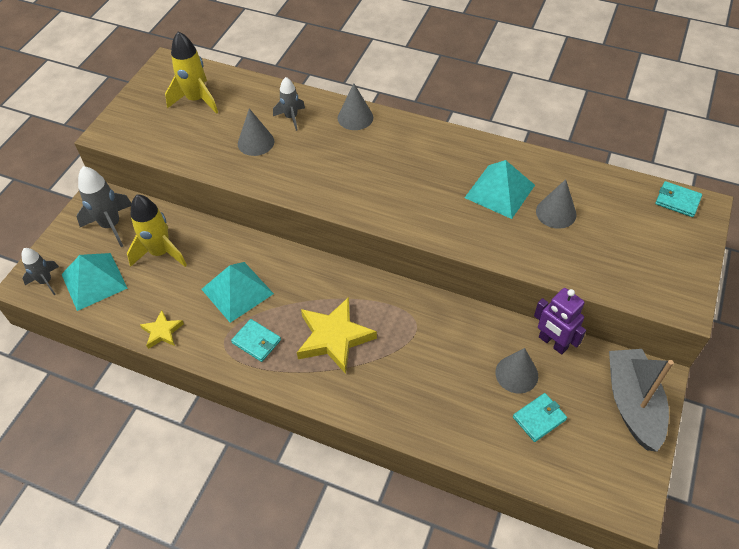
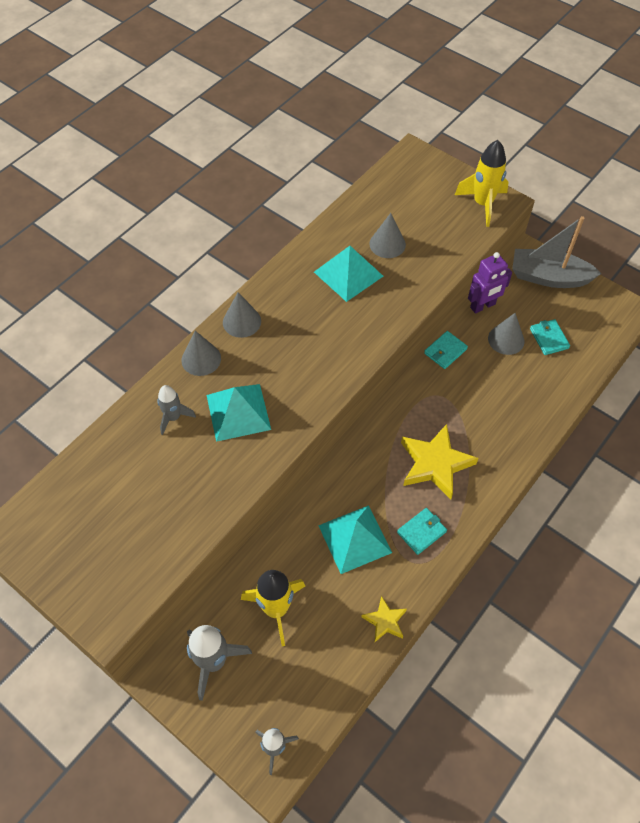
camera: 75 degrees left, 5 degrees up
(94, 281) = (292, 689): turquoise pyramid -> turquoise pyramid (238, 412)
(196, 100) = (95, 510): yellow rocket -> yellow rocket (482, 204)
(256, 142) = (197, 459): grey cone -> grey cone (242, 321)
(677, 201) = (402, 165): turquoise wallet -> turquoise wallet (445, 351)

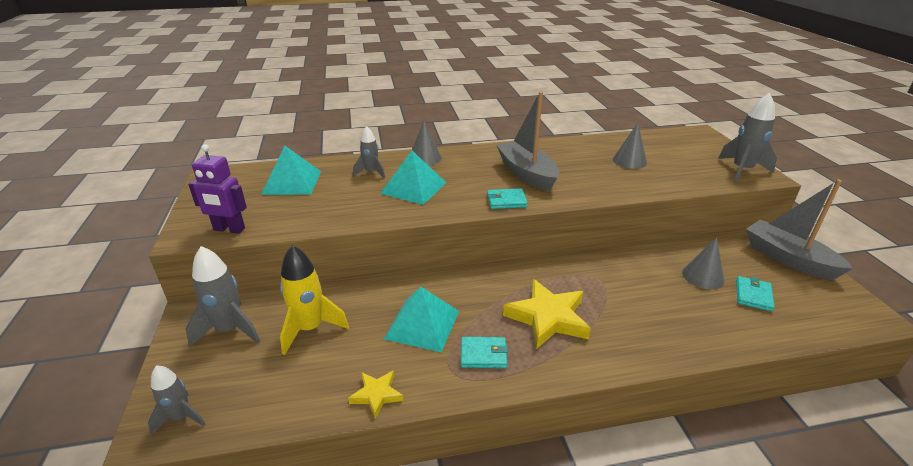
camera: 40 degrees right, 25 degrees down
(242, 321) = (474, 154): grey cone -> none
(318, 323) = (527, 174): none -> grey boat
(348, 274) = (580, 162): turquoise pyramid -> turquoise pyramid (292, 182)
(445, 351) = (633, 257): turquoise wallet -> turquoise wallet (506, 201)
(482, 204) = (742, 170): yellow rocket -> grey rocket
(483, 306) = (697, 248): purple robot -> purple robot (229, 229)

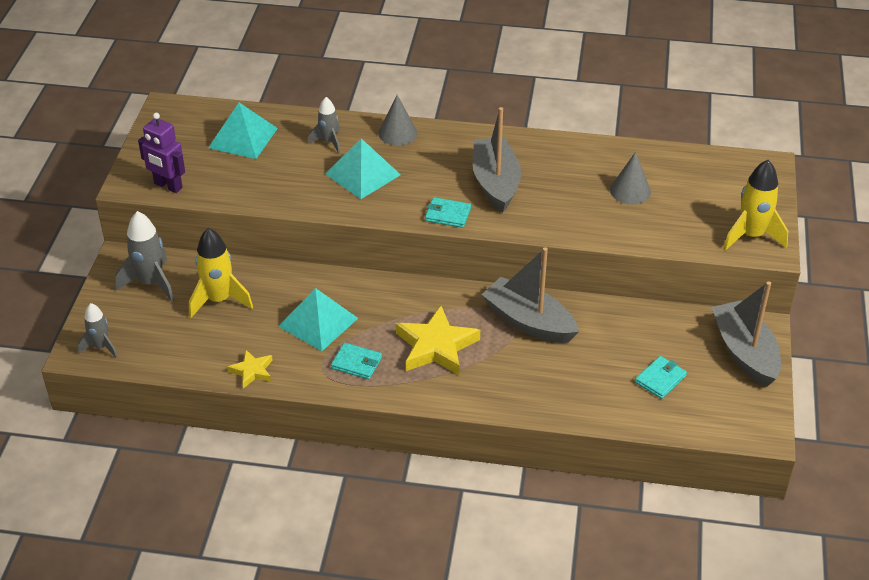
camera: 20 degrees right, 10 degrees up
(609, 276) = (529, 321): none -> grey boat
(703, 276) = (628, 346): grey cone -> none
(742, 170) = (751, 236): grey rocket -> yellow rocket

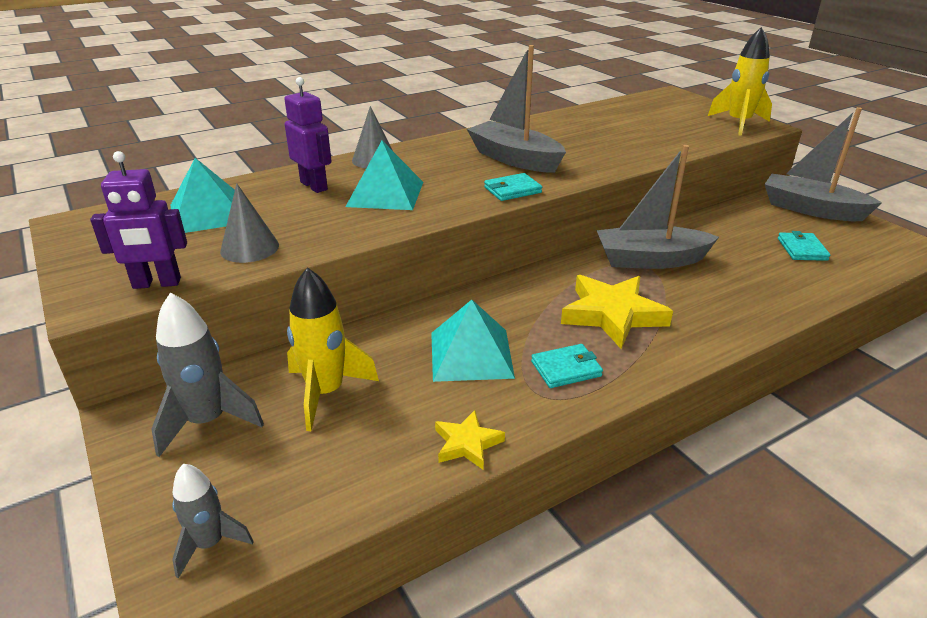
camera: 40 degrees left, 10 degrees down
(329, 142) = (314, 186): grey rocket -> purple robot
(630, 191) = (619, 130): grey cone -> grey cone (249, 248)

